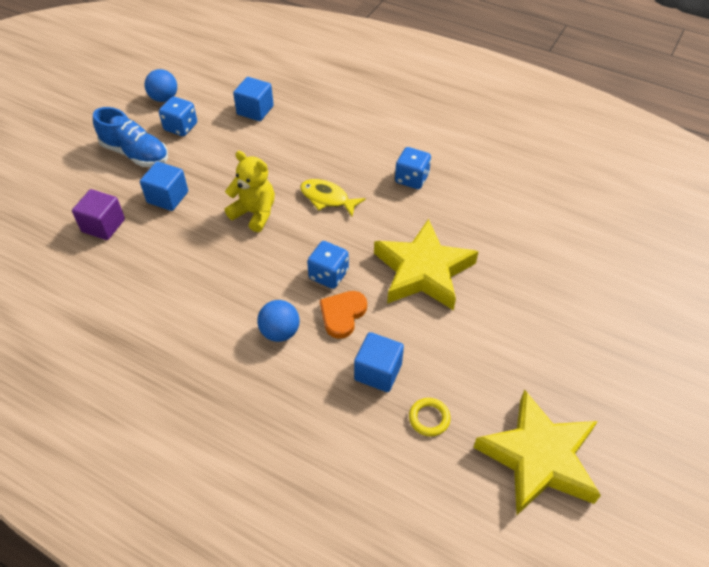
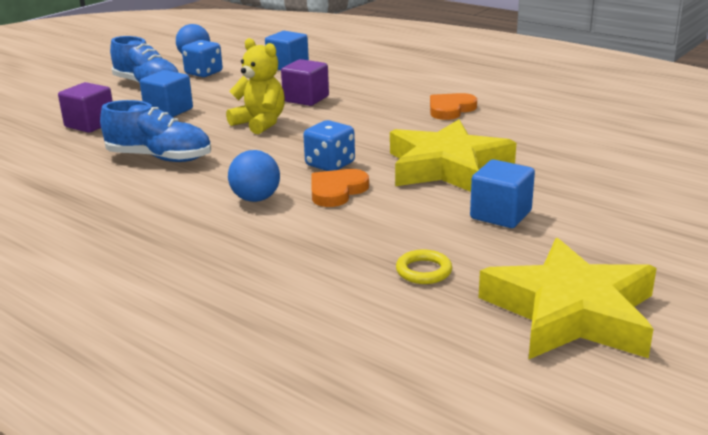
camera: 10 degrees right, 25 degrees down
(182, 276) = (160, 158): none -> blue shoe
(285, 168) = (306, 99): none -> purple cube
(327, 198) = (347, 118): yellow fish -> none
(378, 372) = (367, 233): blue cube -> blue cube (500, 215)
(411, 179) = (450, 109): blue dice -> orange heart

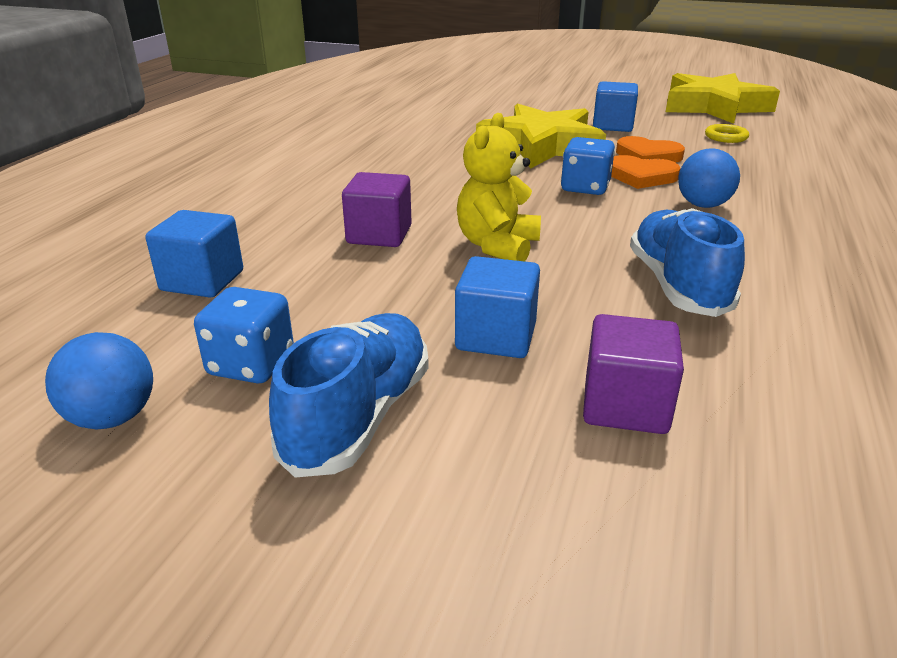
camera: 110 degrees left, 5 degrees up
(450, 109) = (383, 157): orange heart -> orange heart (647, 156)

